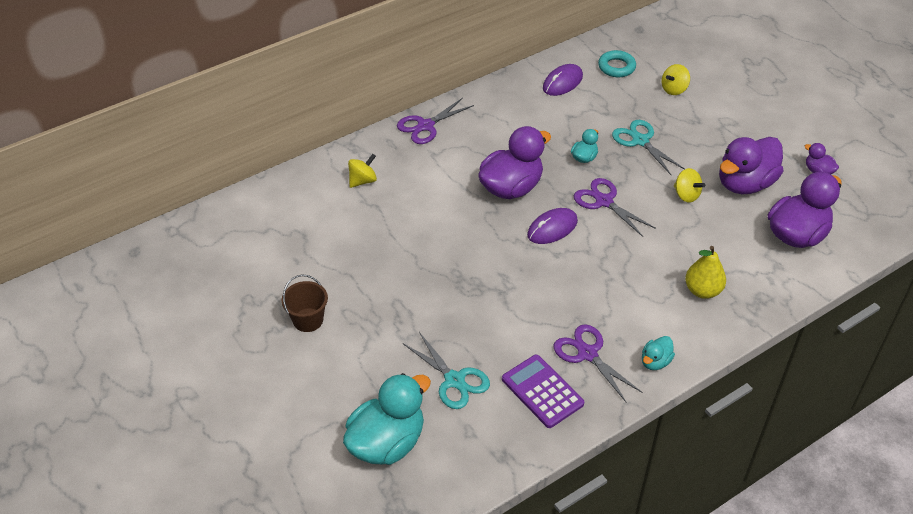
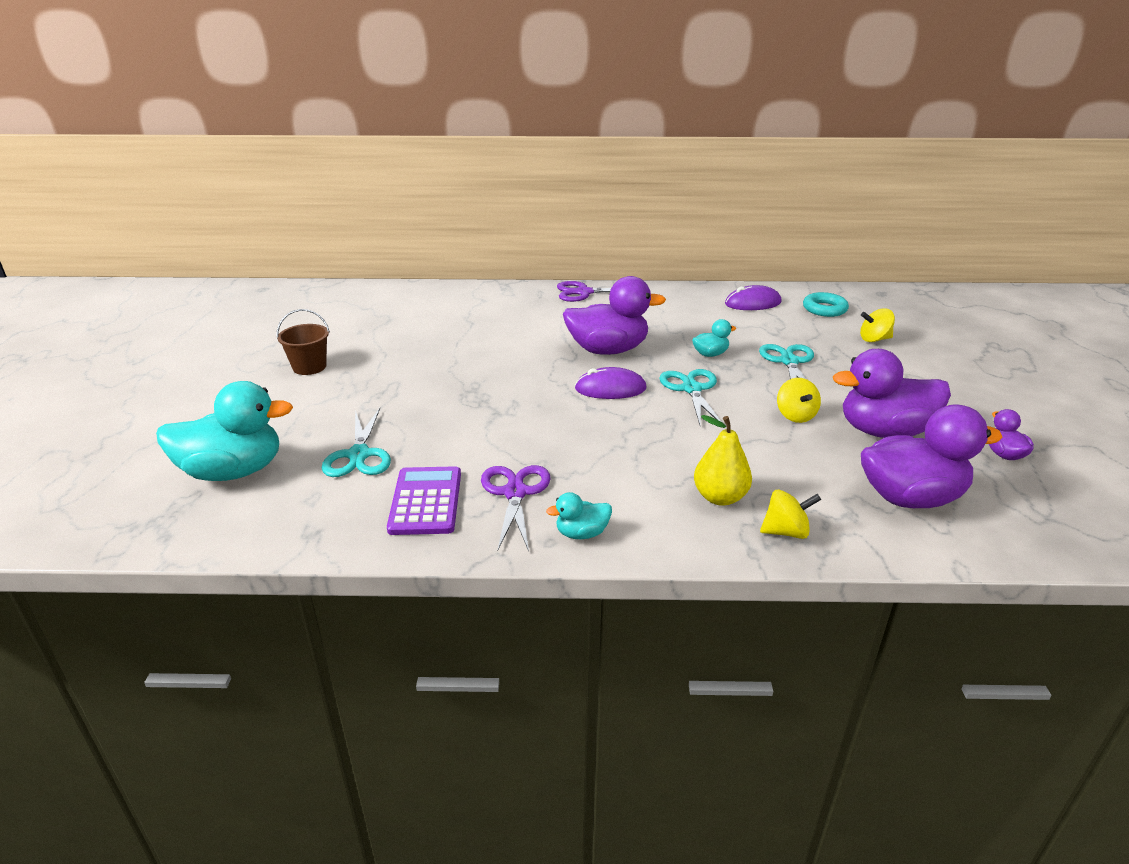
camera: 35 degrees right, 15 degrees down
(363, 181) = (483, 306): yellow spinning top -> yellow spinning top (786, 532)
(604, 201) = (691, 389): purple scissors -> turquoise scissors

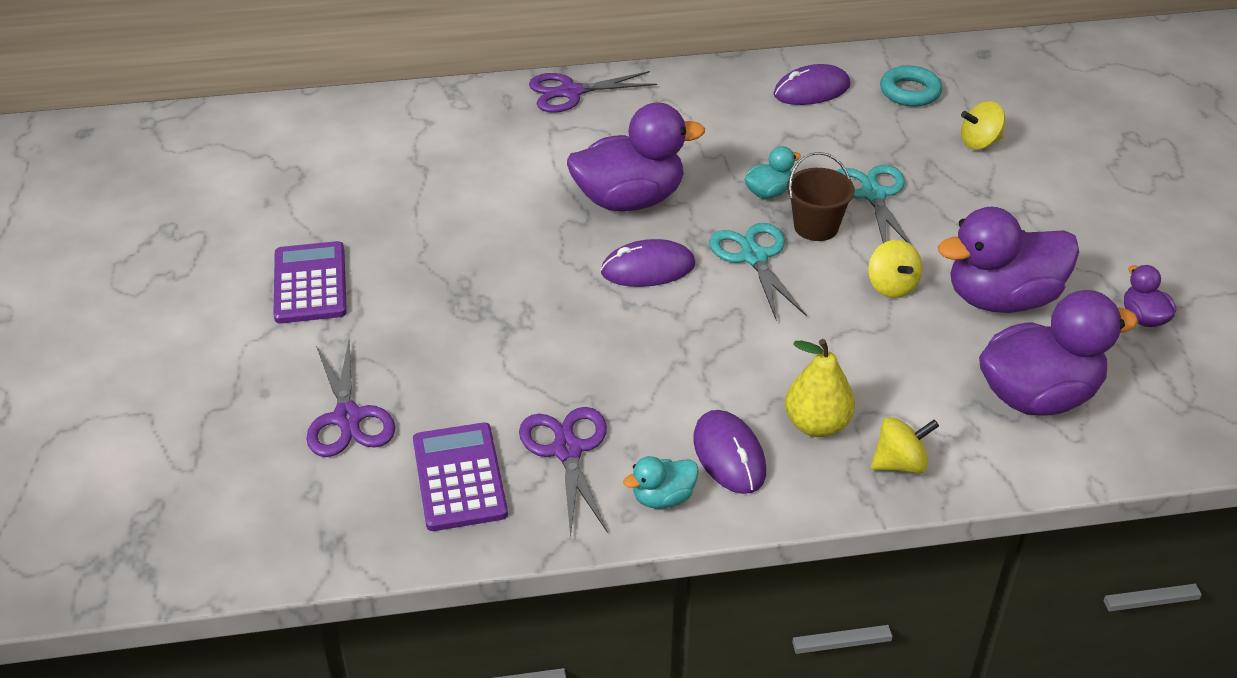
camera: 10 degrees left, 10 degrees up
(233, 471) = (190, 465): turquoise duck -> none
(309, 367) = (220, 277): brown bucket -> brown bucket (816, 227)
(359, 455) = (348, 418): turquoise scissors -> purple scissors
(368, 376) = (310, 283): none -> purple calculator
(643, 510) = (729, 455): none -> purple mouse

